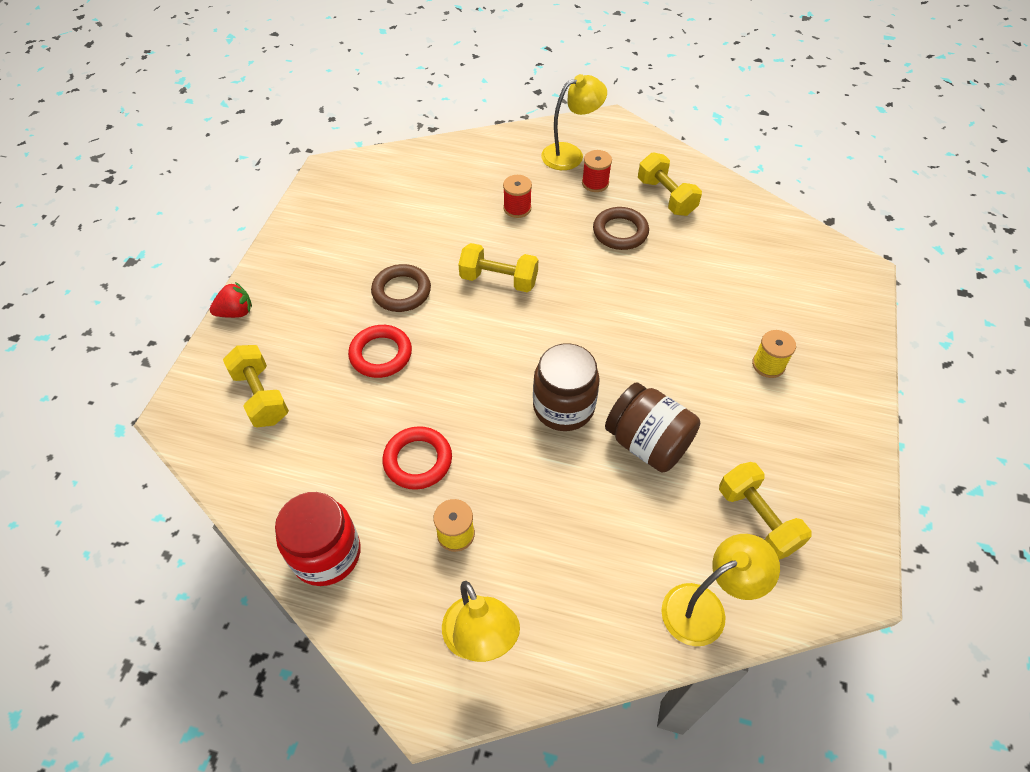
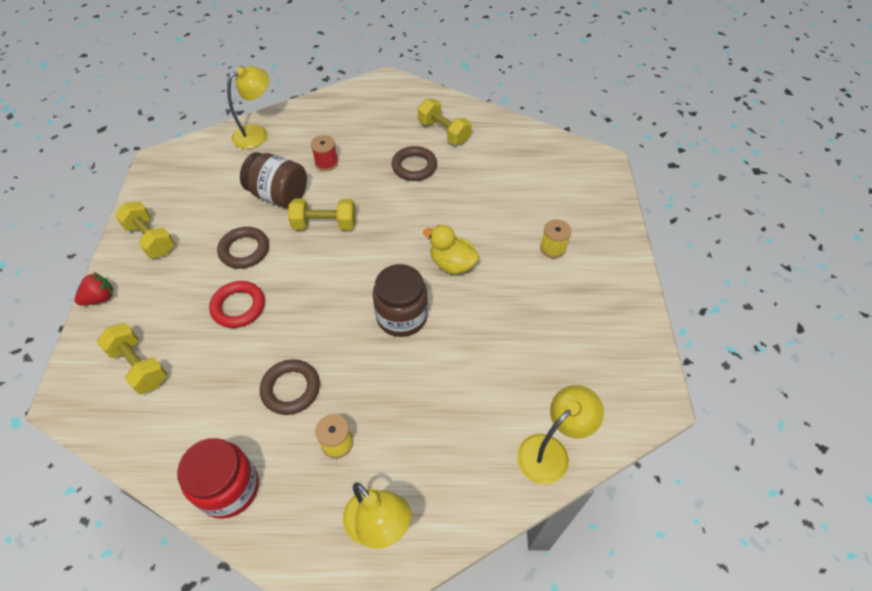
camera: 15 degrees left, 0 degrees up
(418, 460) = (291, 389): red ring -> brown ring
(570, 154) = (360, 111): yellow lamp -> yellow lamp (257, 133)
(595, 183) = (385, 131): red spool -> none
(638, 358) = (452, 264): none -> yellow duck
(647, 443) = (475, 330): brown jar -> brown jar (279, 195)
(757, 519) = (573, 370): yellow dumbbell -> yellow dumbbell (151, 239)

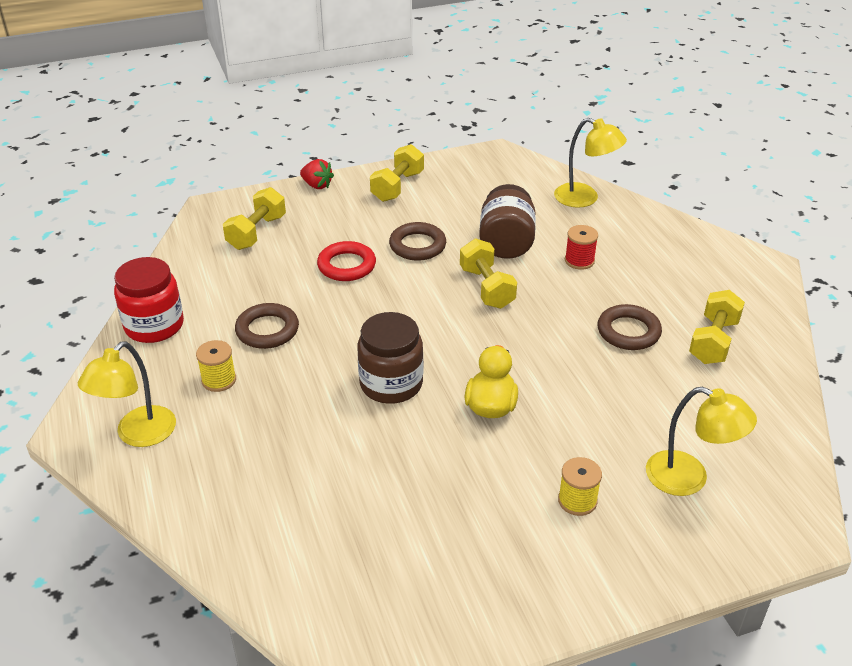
camera: 70 degrees right, 15 degrees down
(550, 451) = (261, 560): yellow lamp -> yellow lamp (689, 478)

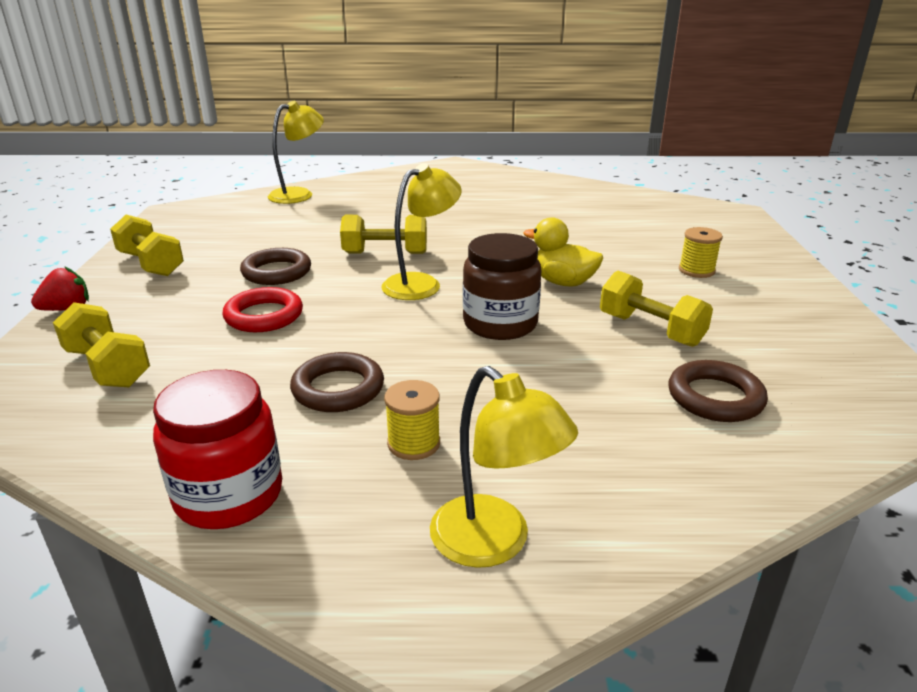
camera: 70 degrees left, 10 degrees down
(506, 243) = (325, 233): brown jar -> none
(579, 261) = (386, 212): red spool -> none
(628, 331) = (497, 215): brown ring -> brown ring (715, 397)
(689, 478) = (679, 230): yellow lamp -> yellow lamp (421, 283)
(713, 341) = (529, 193): yellow dumbbell -> yellow dumbbell (650, 330)

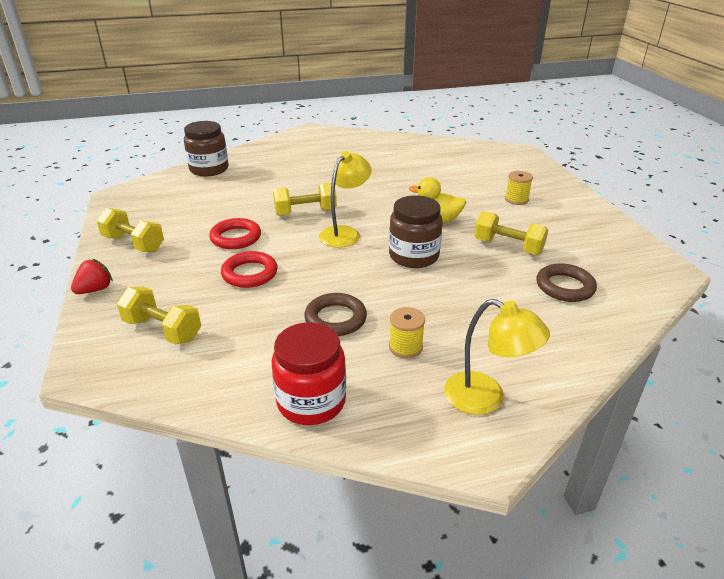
camera: 15 degrees left, 5 degrees up
(276, 272) = (236, 237): brown ring -> red ring
(299, 194) = (209, 169): yellow lamp -> brown jar

